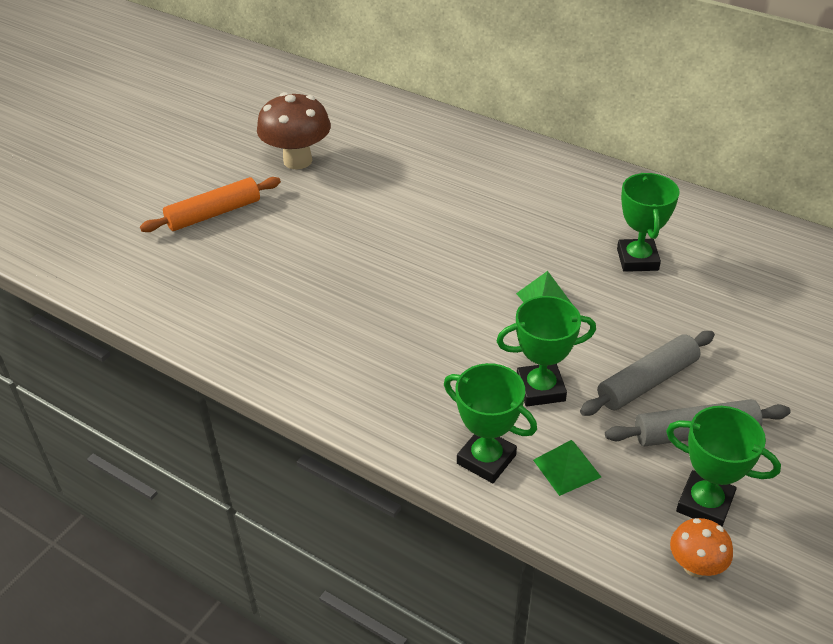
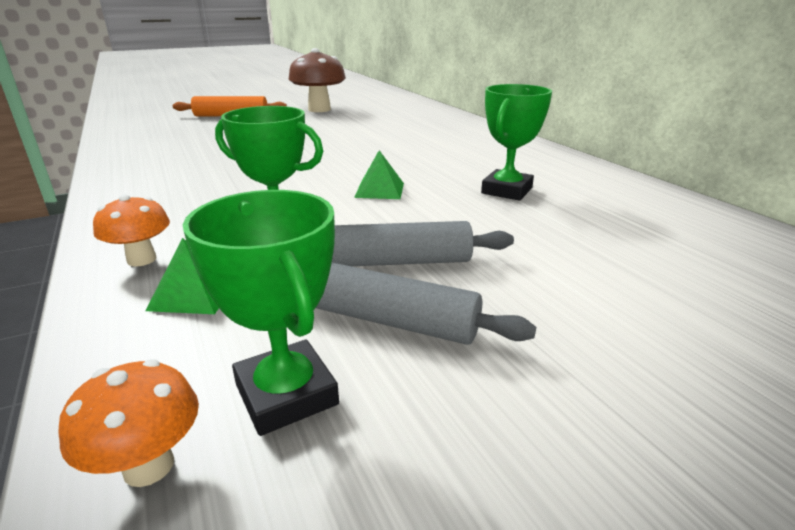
camera: 30 degrees right, 15 degrees down
(486, 459) = (142, 259): green trophy -> orange mushroom

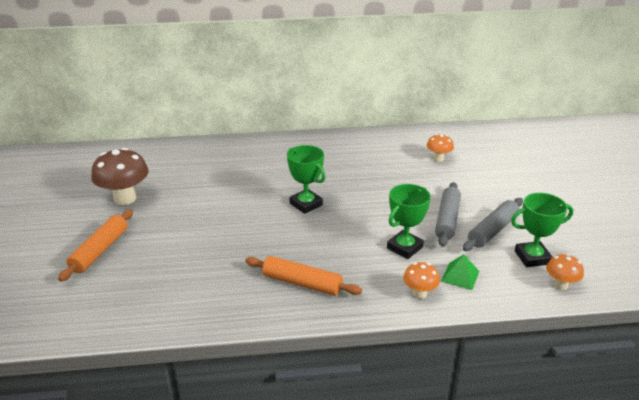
camera: 70 degrees left, 5 degrees up
(177, 184) = (302, 283): none -> orange rolling pin
(380, 190) = (356, 206): green pyramid -> none
(506, 190) = (378, 169): green trophy -> green trophy (306, 204)
(619, 232) = (438, 159): none -> orange mushroom

